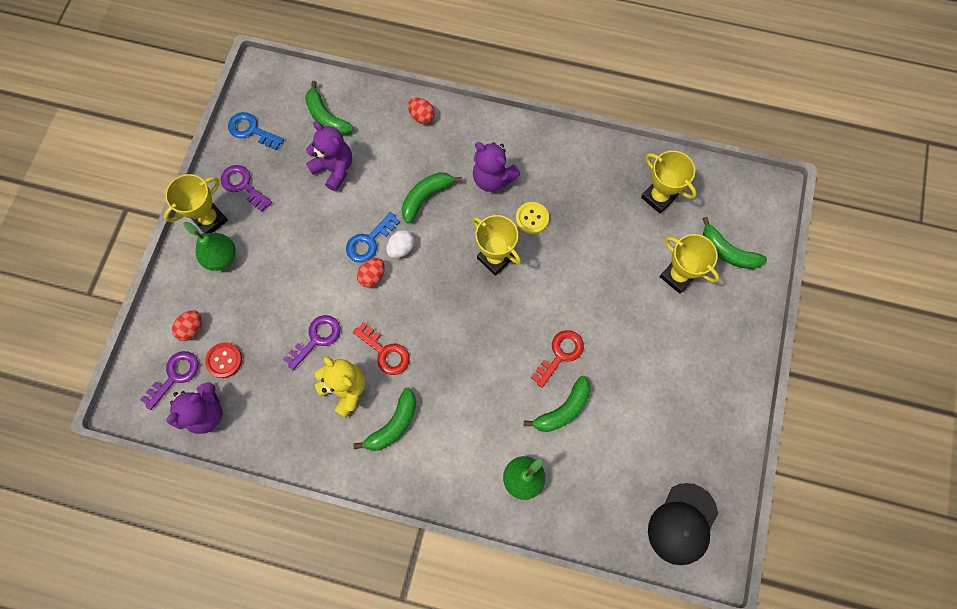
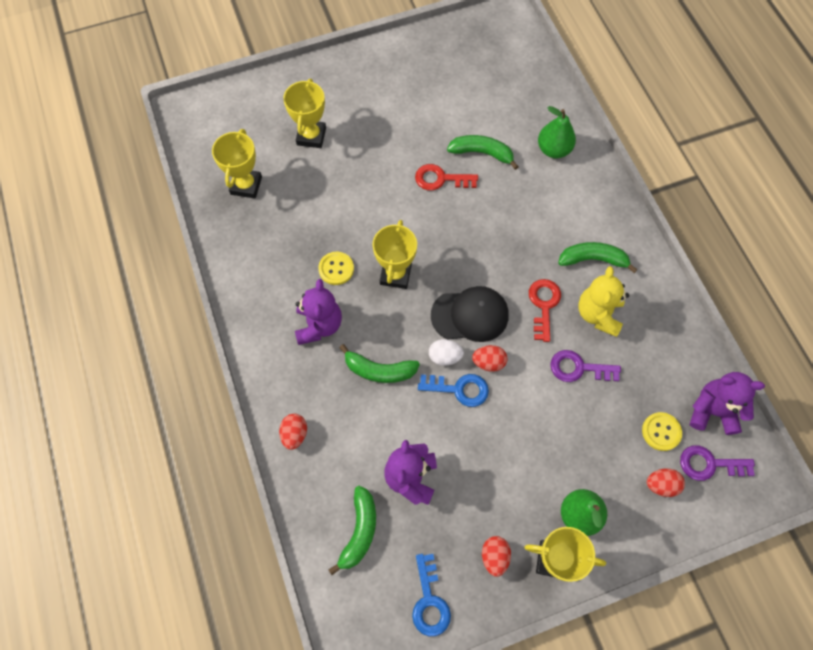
camera: 125 degrees left, 5 degrees down
(224, 360) = (661, 432): red button -> yellow button
(243, 185) = (494, 556): purple key -> red egg
(682, 524) = (499, 43): black cap -> black cap (470, 315)
(727, 252) = (264, 114): green banana -> none

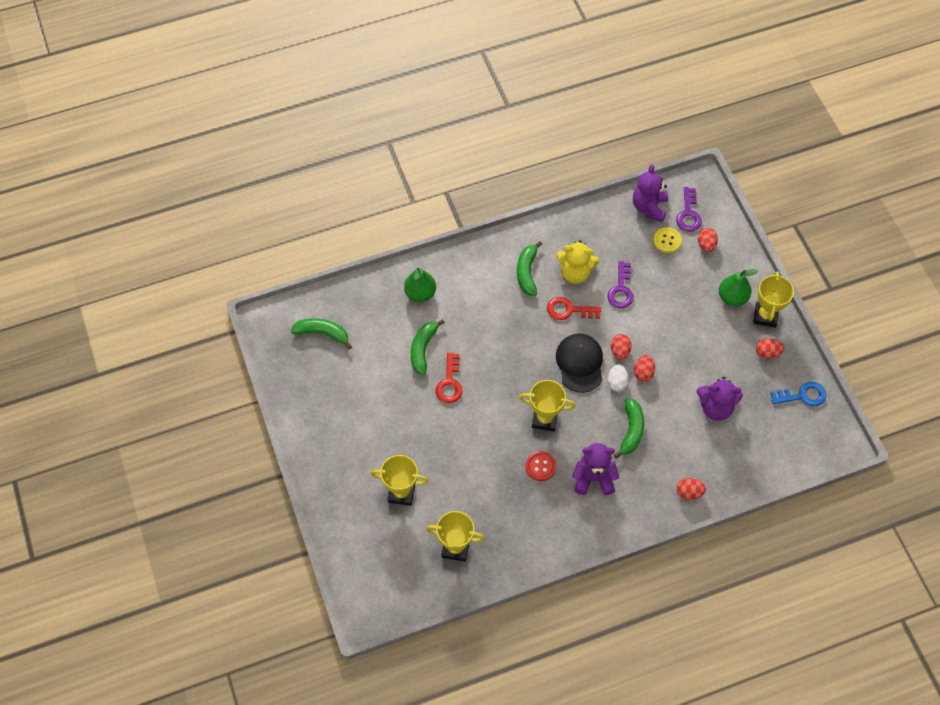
camera: 90 degrees left, 5 degrees down
(336, 269) = (540, 466): yellow button -> red button
(359, 531) = (759, 443): green banana -> green banana (322, 333)
(459, 389) = (643, 373): blue key -> red egg

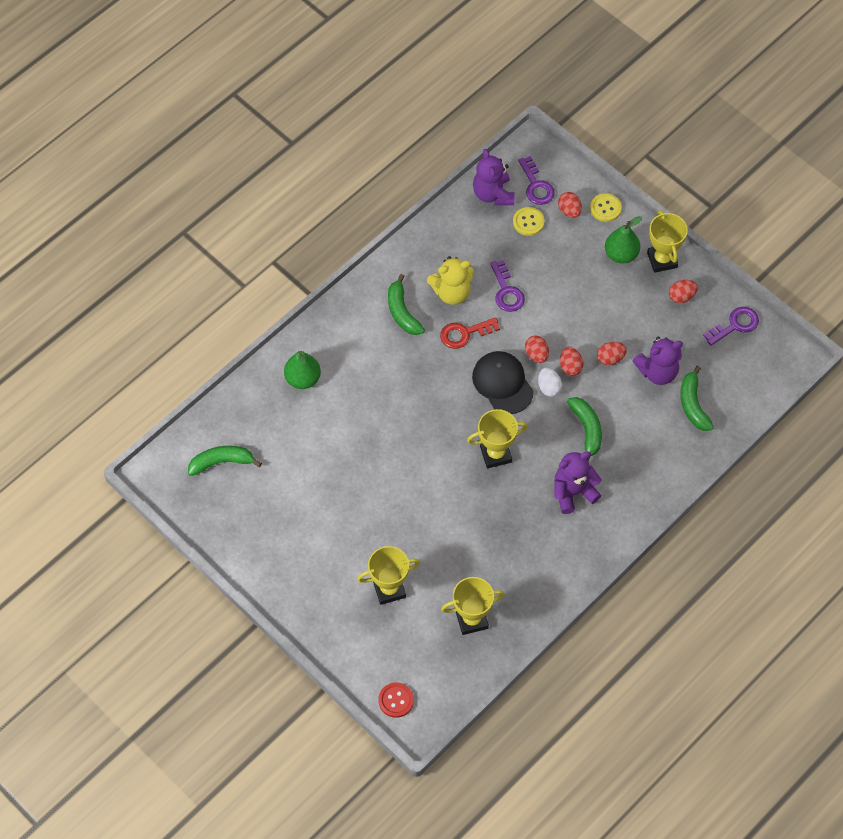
camera: 25 degrees left, 0 degrees up
(423, 349) = (335, 435): green banana -> green banana (693, 405)
(449, 383) = (381, 458): red key -> none
(540, 466) = (515, 503): red button -> red button (396, 700)
(689, 492) = (672, 466): red egg -> red egg (610, 358)
(738, 255) = (605, 208): none -> yellow button
(802, 396) = (735, 325): blue key -> purple key

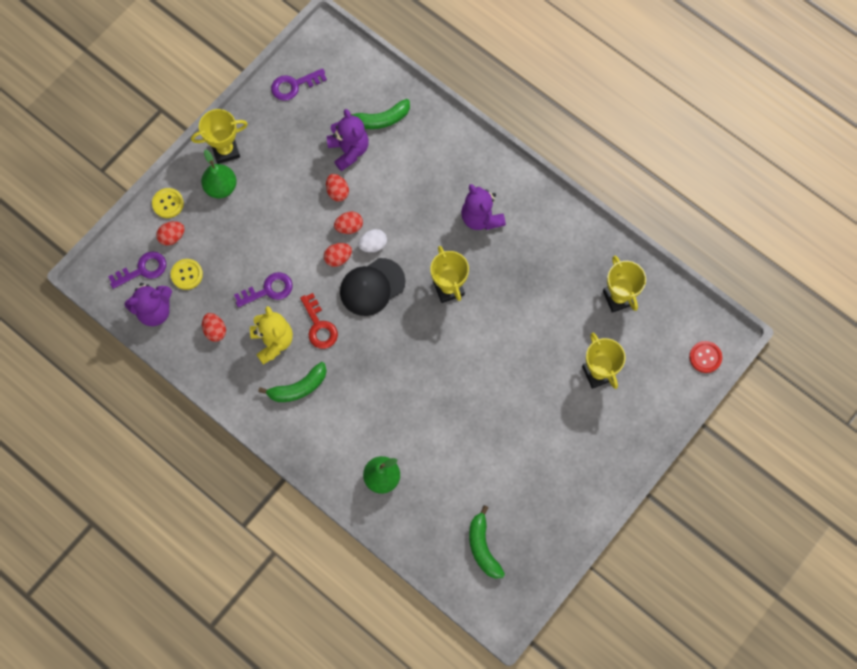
camera: 95 degrees left, 10 degrees up
(587, 429) = (415, 209): green banana -> none
(681, 296) = (265, 132): red egg -> red egg (215, 330)
(735, 325) = (294, 85): purple key -> purple key turned 75 degrees counterclockwise

